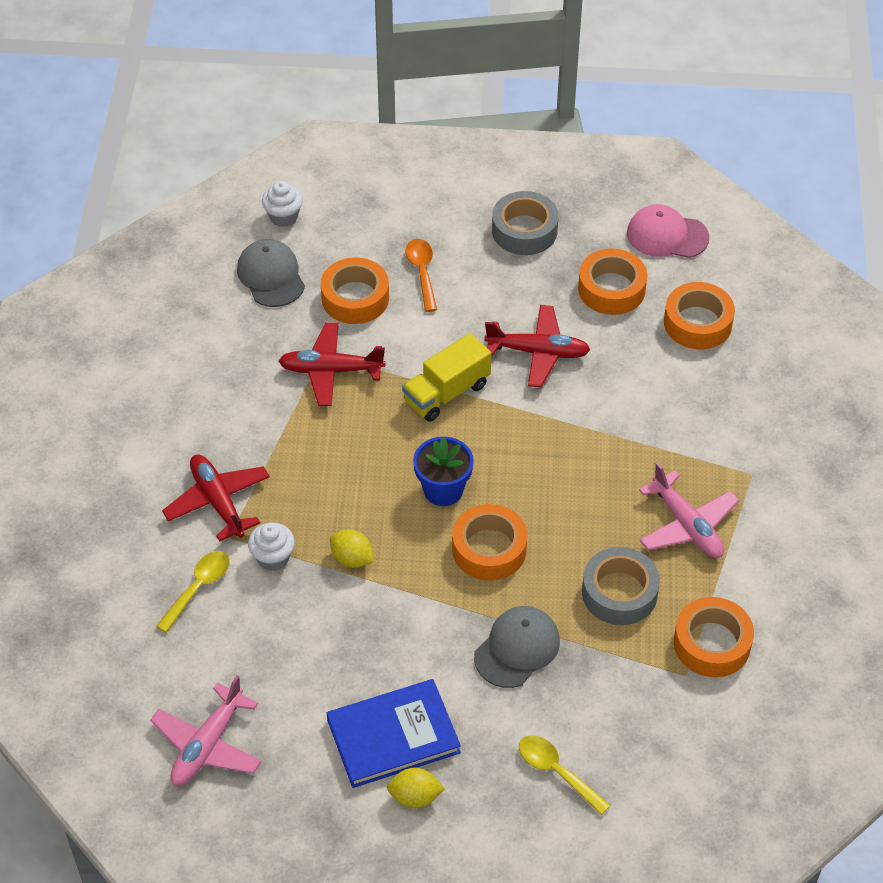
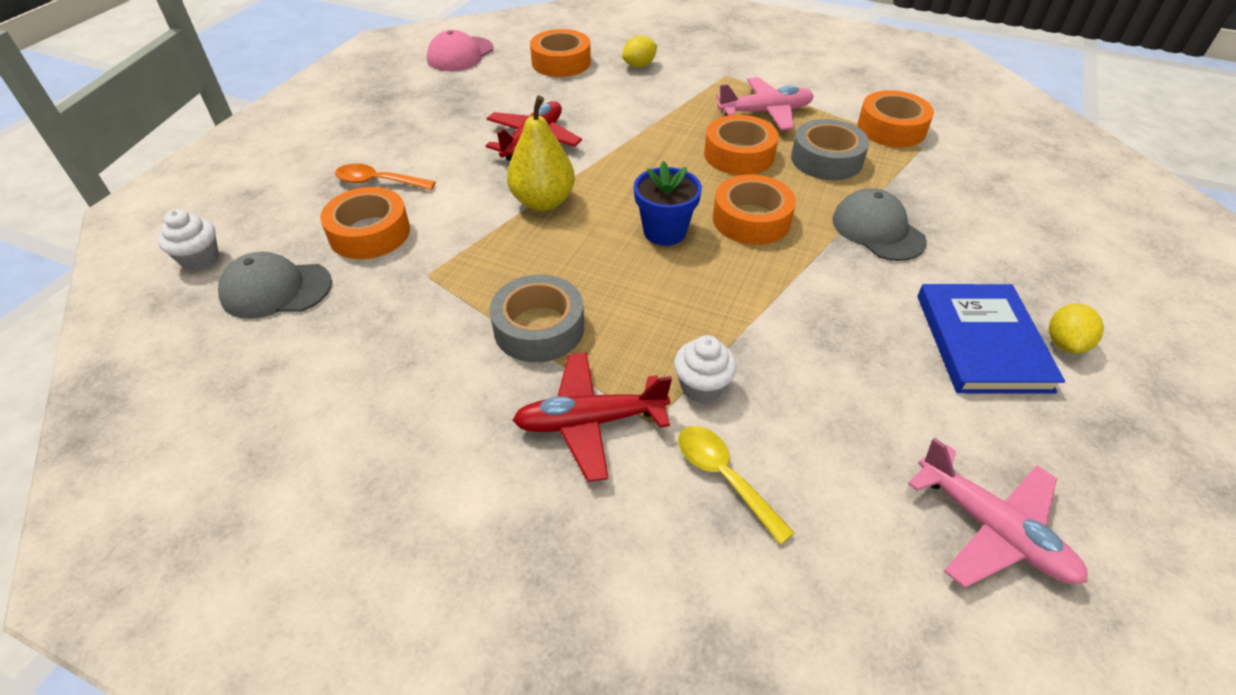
camera: 70 degrees left, 5 degrees down
(331, 370) = (454, 274): red plane -> none
(352, 559) = (728, 318): yellow lemon -> yellow lemon (639, 65)
(446, 393) = (543, 201): yellow truck -> yellow pear
(524, 230) = (386, 115): grey tape -> grey tape (539, 328)
(556, 772) = (1027, 239): yellow spoon -> none
(611, 289) = (493, 89): orange tape -> orange tape (739, 155)

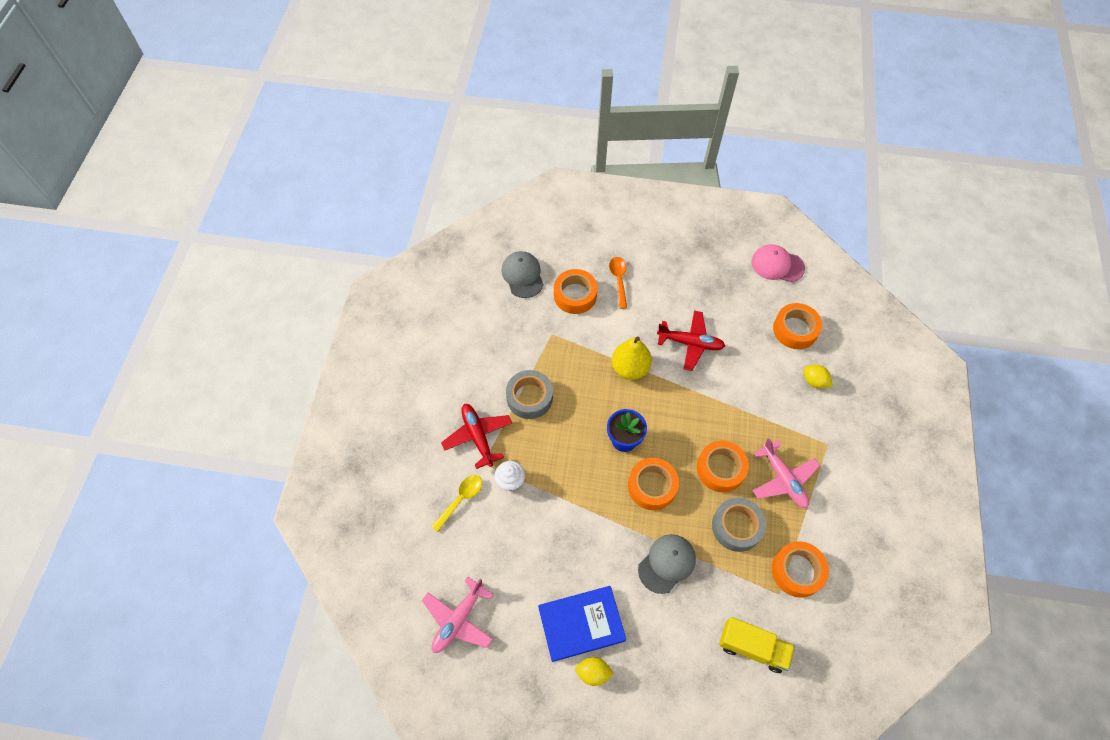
camera: 75 degrees right, 15 degrees up
(200, 259) = (533, 234): white cupcake -> none
(997, 182) = (752, 647): none -> yellow truck

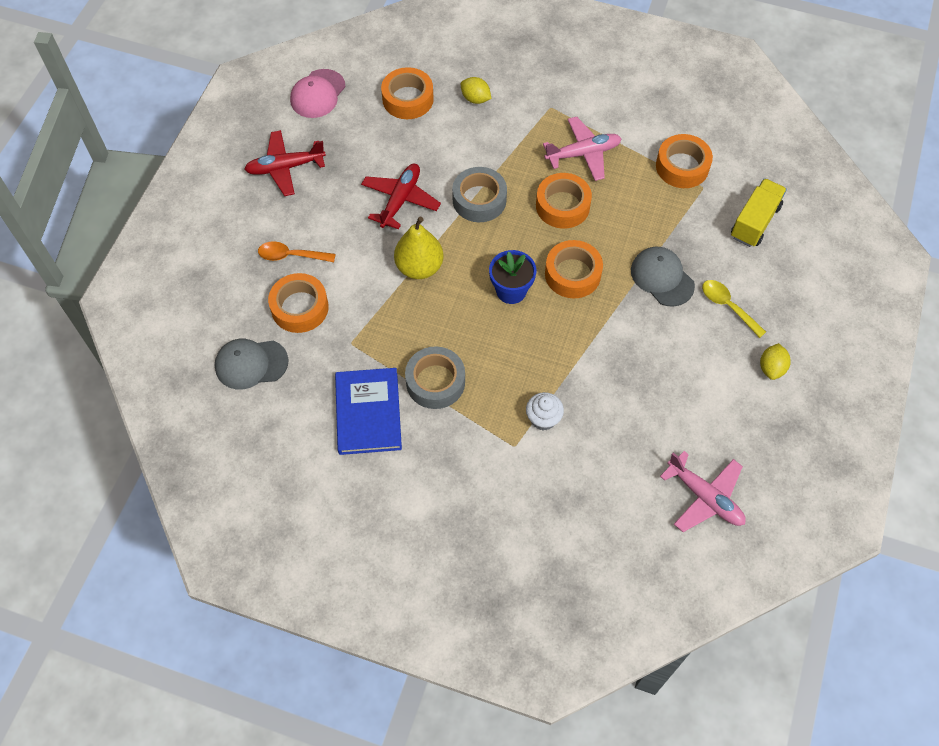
camera: 80 degrees left, 0 degrees up
(461, 499) = (558, 478): yellow spoon -> yellow spoon (728, 306)
(478, 436) = (477, 448): red plane -> red plane (285, 167)
(581, 624) = (720, 371): blue book -> blue book (368, 413)
(736, 526) = (629, 206): grey tape -> grey tape (479, 200)
(814, 381) = (475, 99): yellow lemon -> yellow lemon turned 75 degrees clockwise

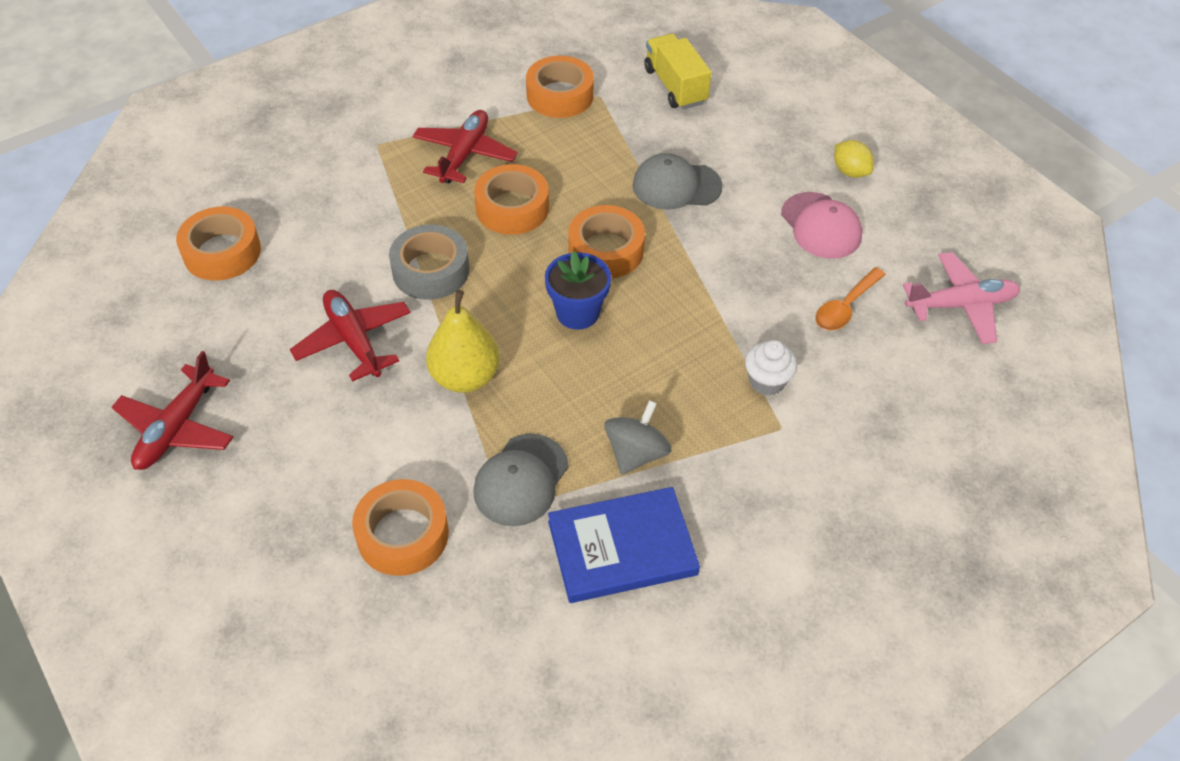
camera: 55 degrees left, 10 degrees down
(251, 364) = (435, 642): grey cap -> grey cap (521, 480)
(291, 256) = (315, 499): orange spoon -> orange spoon (845, 307)
(318, 94) = (108, 331): pink cap -> pink cap (821, 226)
(368, 413) = (622, 548): blue book -> blue book turned 45 degrees counterclockwise
(435, 382) = (636, 453): grey tape -> grey spinning top
(475, 99) = (293, 195): yellow lemon -> none
(583, 154) = (464, 154): pink plane -> red plane
(728, 306) = (754, 160): yellow spoon -> none

